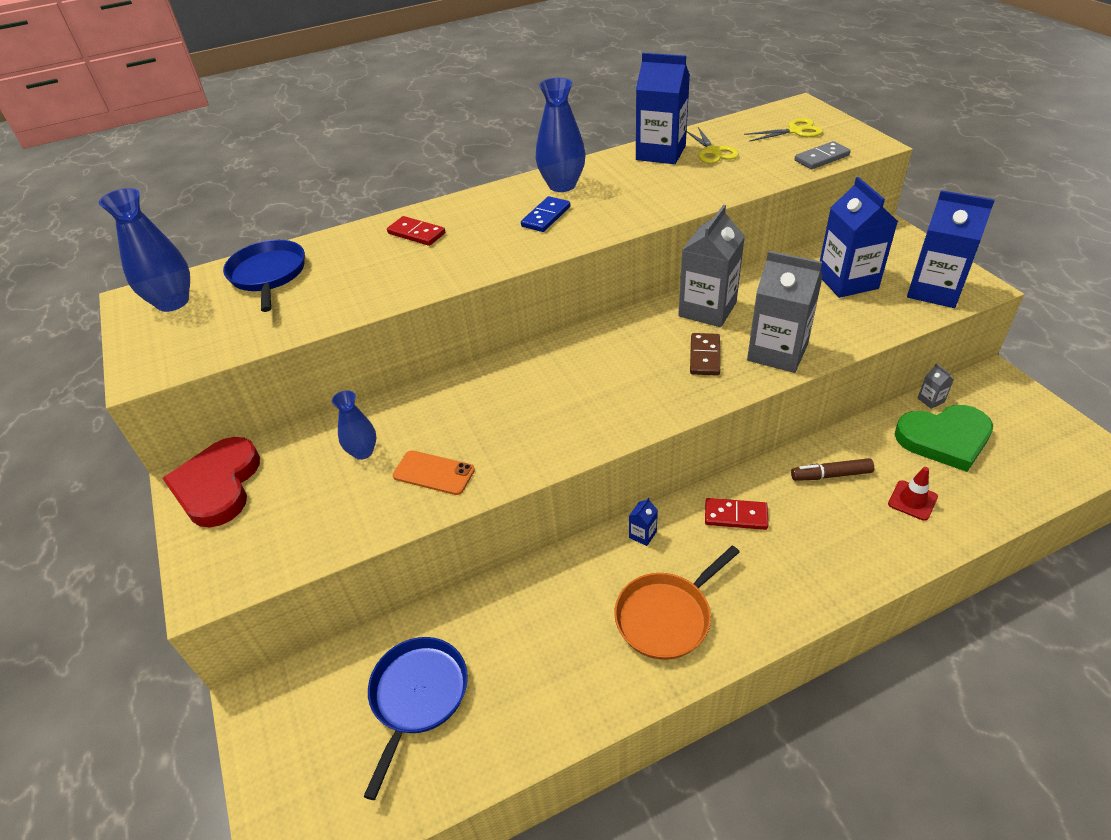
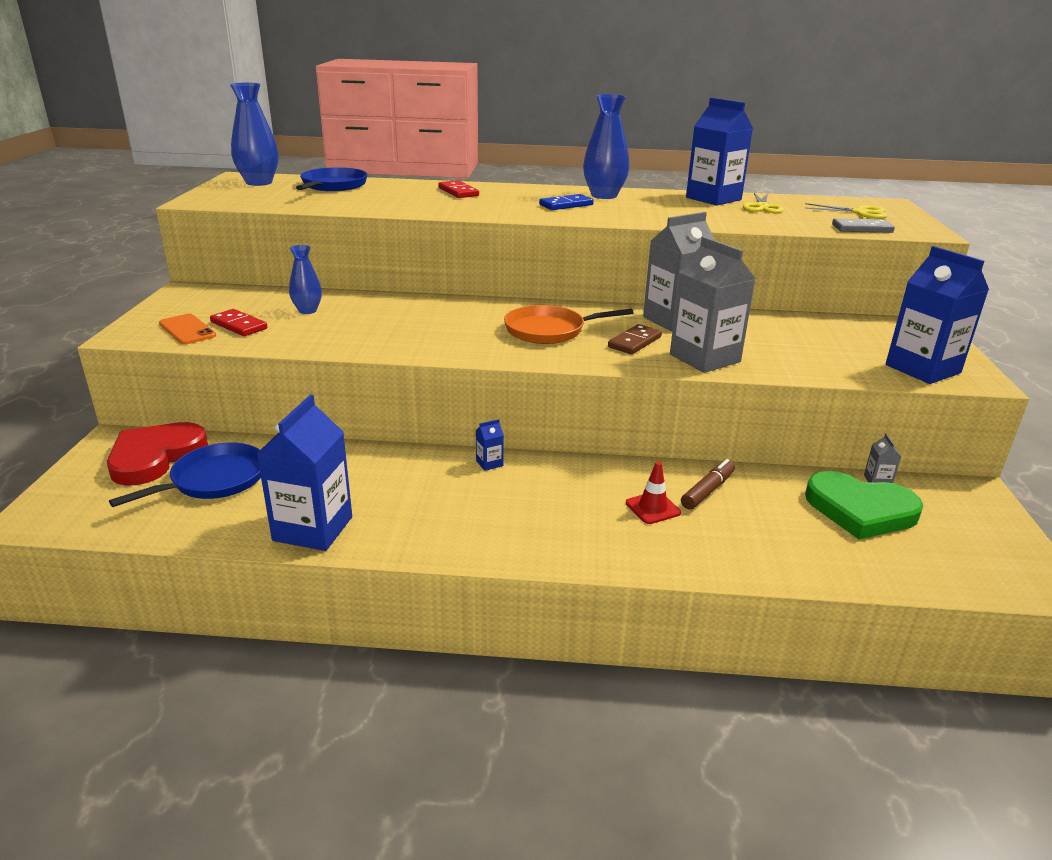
camera: 25 degrees right, 15 degrees down
(218, 485) = (199, 297): red heart -> red heart (155, 457)
(433, 473) = (339, 333): orange phone -> orange phone (187, 330)
(666, 617) = (448, 515): orange pan -> orange pan (549, 330)
(735, 516) = (584, 482): red domino -> red domino (239, 325)
(831, 475) = (707, 491): brown marker -> brown marker turned 105 degrees clockwise
(847, 281) = (834, 340): blue carton -> blue carton (313, 529)
(912, 500) = (772, 536): red traffic cone -> red traffic cone (653, 508)

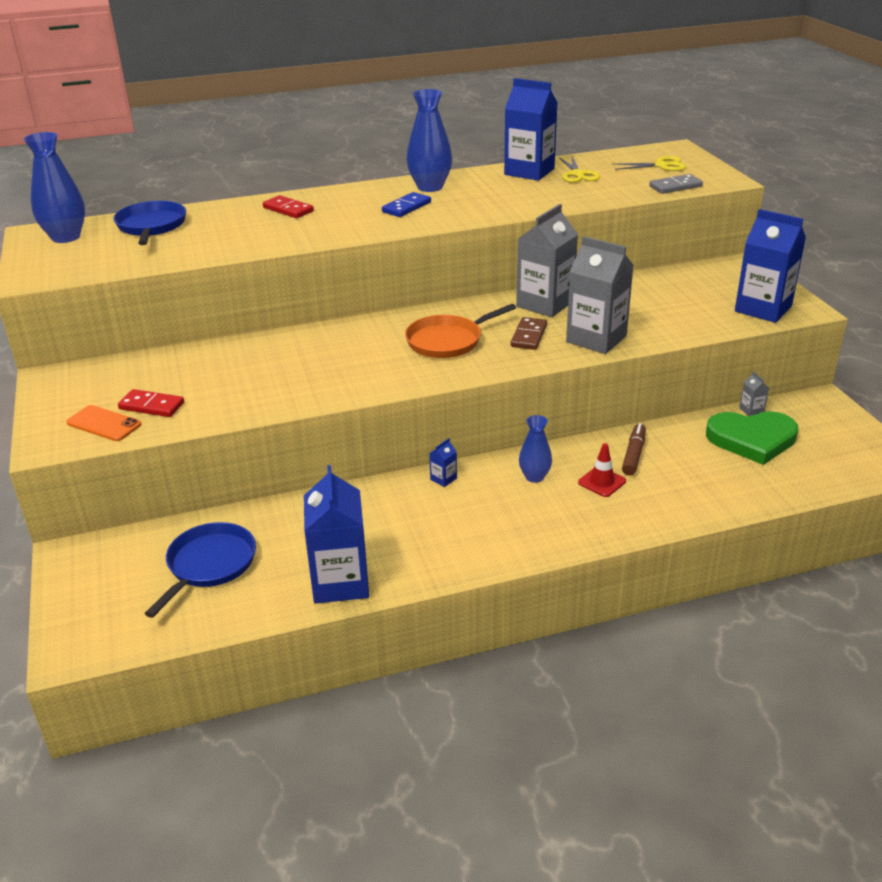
camera: 20 degrees left, 5 degrees up
(155, 457) = (129, 559): red heart -> none
(307, 310) = (203, 372): blue vase -> blue vase (534, 477)

